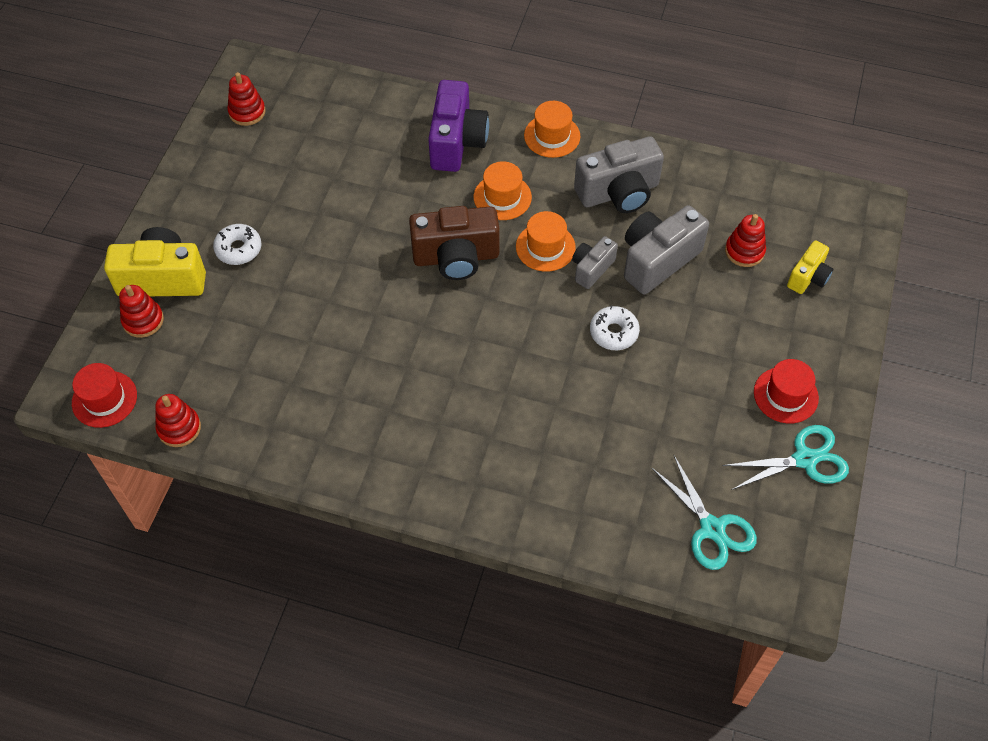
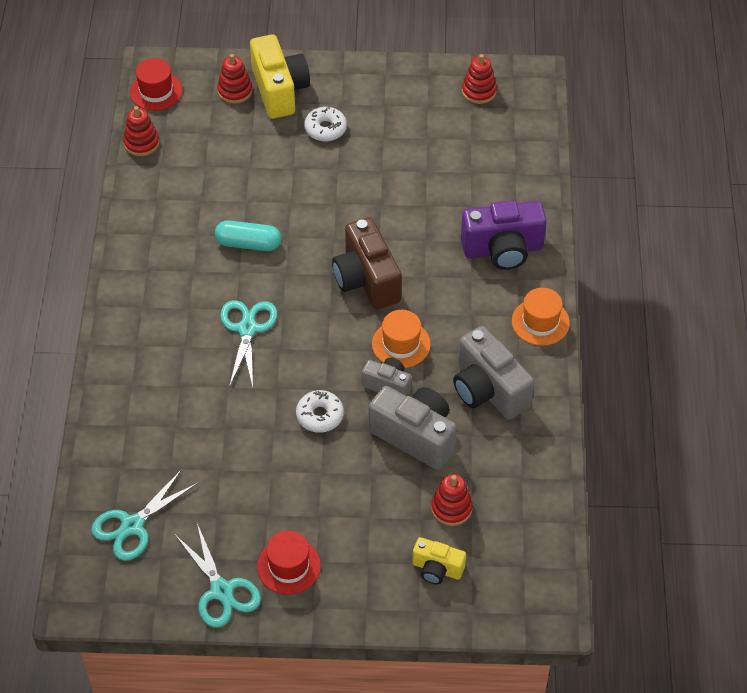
camera: 75 degrees right, 5 degrees down
(370, 350) = (248, 243): none -> turquoise capsule
(485, 374) = (247, 329): none -> turquoise scissors
(502, 197) = (449, 299): orange hat -> none

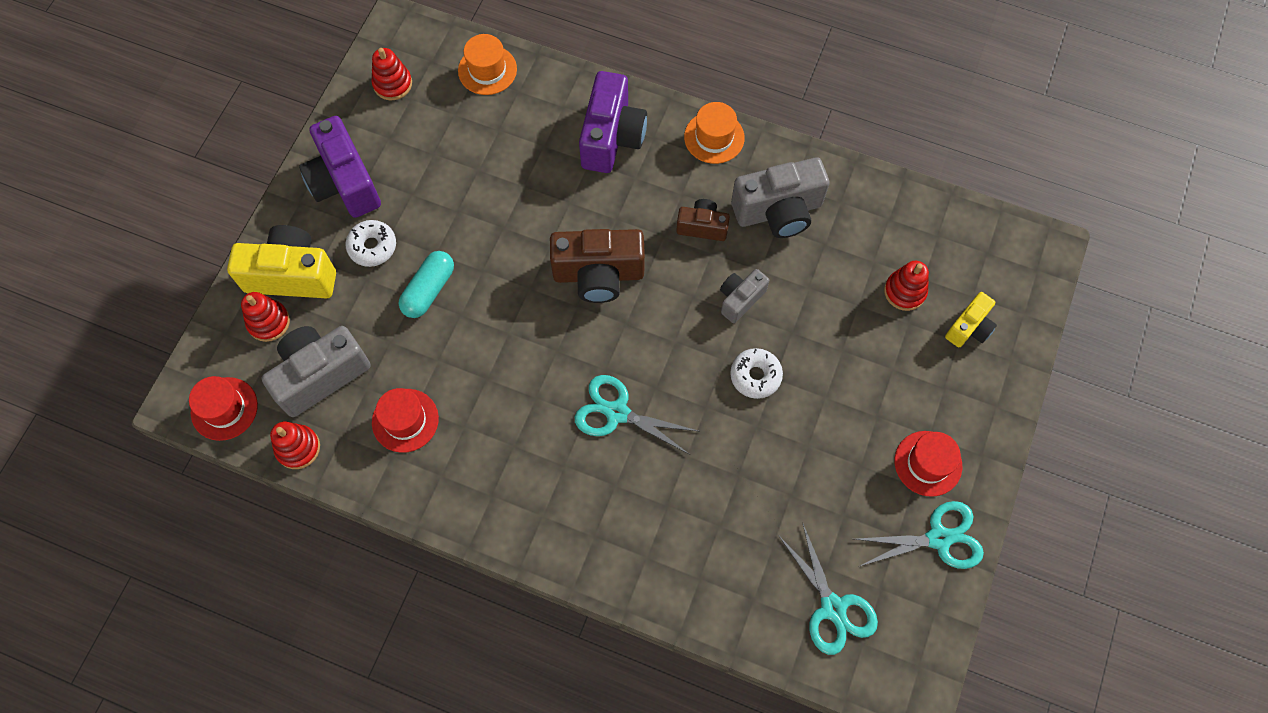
camera: 70 degrees left, 15 degrees up
(188, 197) = (405, 420): none -> red hat
(248, 243) = (500, 376): turquoise capsule -> turquoise capsule (429, 290)
(373, 93) = (345, 183): none -> purple camera
(401, 344) = (694, 270): orange hat -> orange hat (487, 70)
(415, 436) = (811, 295): grey camera -> grey camera (320, 375)
(446, 338) = (702, 227): none -> brown camera

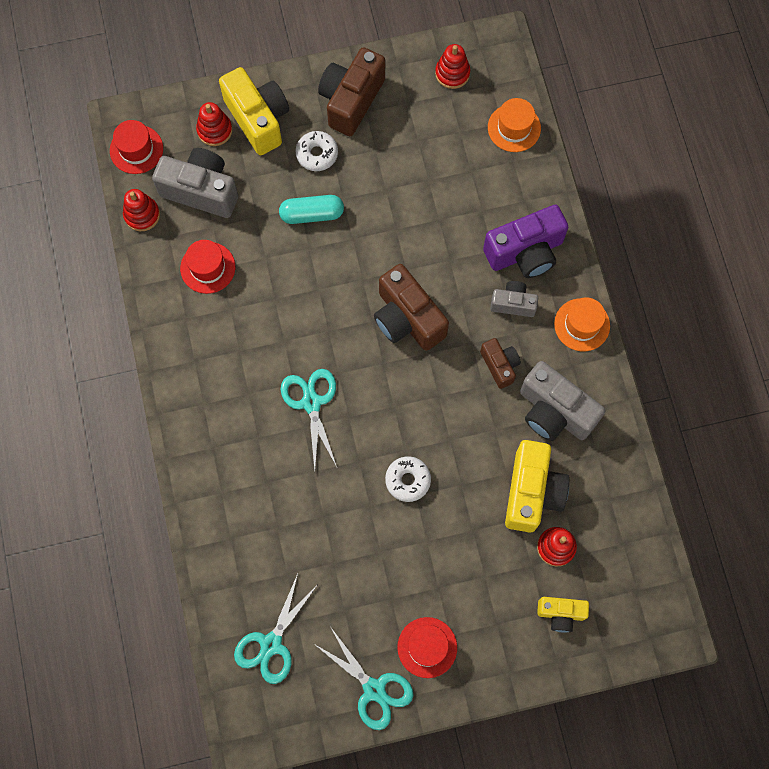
camera: 55 degrees right, 5 degrees up
(345, 183) = (351, 100): purple camera -> brown camera
(740, 299) = (460, 430): grey camera -> grey camera (513, 304)
(840, 278) = (532, 492): none -> yellow camera

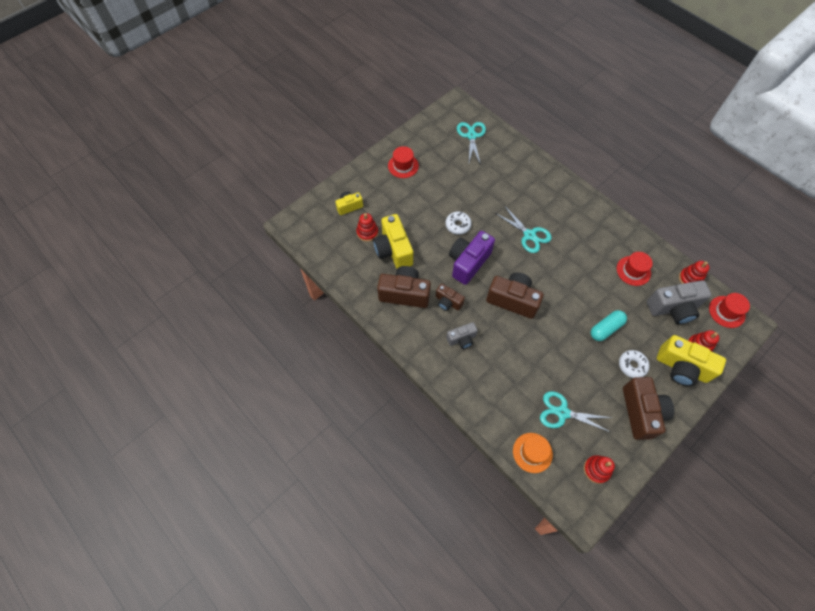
camera: 150 degrees right, 10 degrees down
(374, 689) = (416, 141): turquoise scissors -> turquoise scissors (562, 412)
(525, 252) = (474, 373): purple camera -> purple camera (468, 263)
(554, 412) = (404, 294): grey camera -> brown camera
(582, 325) = (416, 348): orange hat -> none

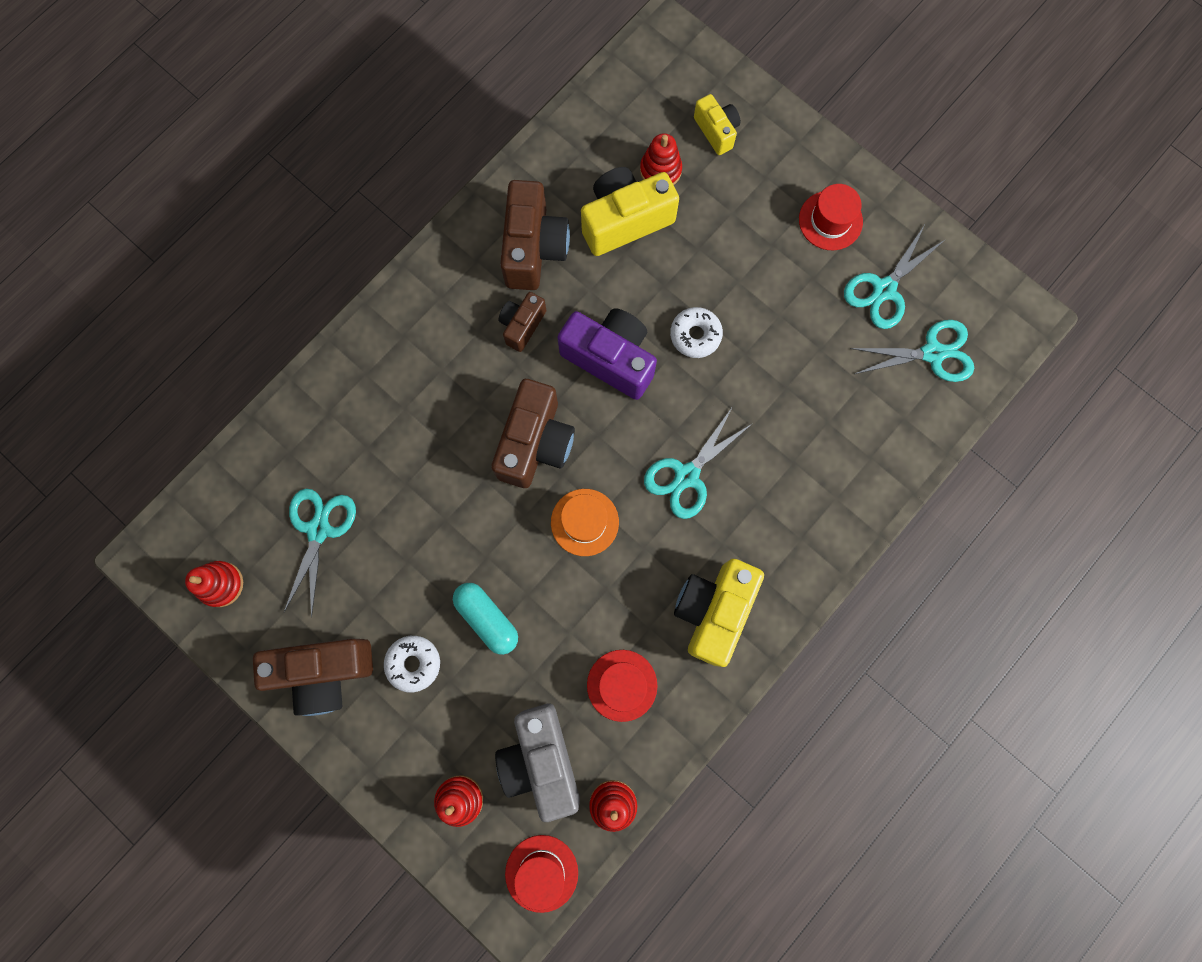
camera: 85 degrees right, 15 degrees up
(440, 149) = (884, 290): none -> turquoise scissors
(462, 339) = (449, 353): grey camera -> none
(532, 452) = (248, 476): orange hat -> orange hat (584, 522)
(681, 368) = (413, 760): yellow camera -> yellow camera (713, 610)

